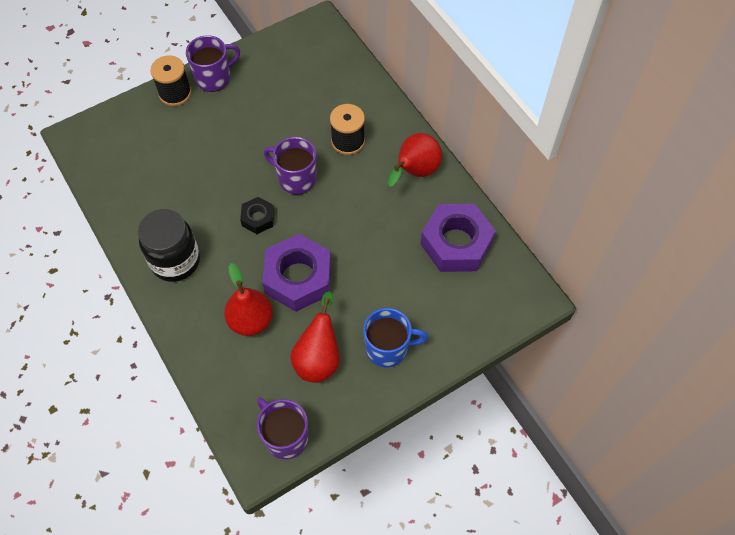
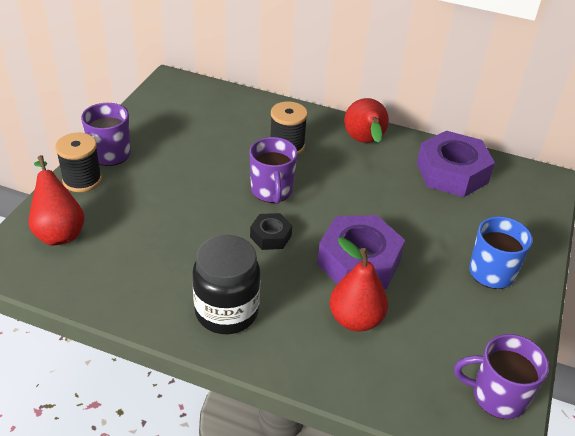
camera: 40 degrees left, 20 degrees down
(296, 178) = (272, 191): purple mug -> purple mug turned 90 degrees counterclockwise
(318, 358) = (448, 313): red pear -> red pear (59, 231)

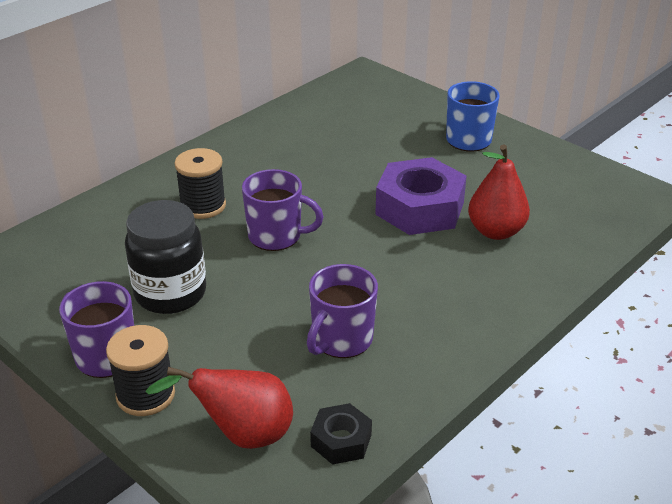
camera: 65 degrees left, 5 degrees down
(226, 312) = (452, 313): black jar -> black jar (170, 293)
(270, 236) = (351, 255): black nut -> black nut (341, 440)
(364, 142) = (236, 153): red pear -> none
(452, 173) = (322, 117): purple nut -> none
(497, 396) = (607, 183): purple mug -> purple mug (341, 340)

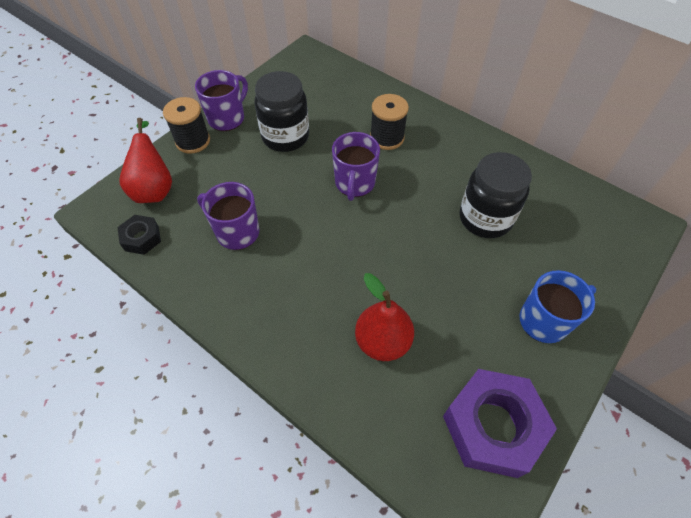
camera: 85 degrees right, 20 degrees up
(345, 153) = (485, 218): none -> black jar
(420, 208) = (409, 278): purple nut -> purple nut (492, 426)

